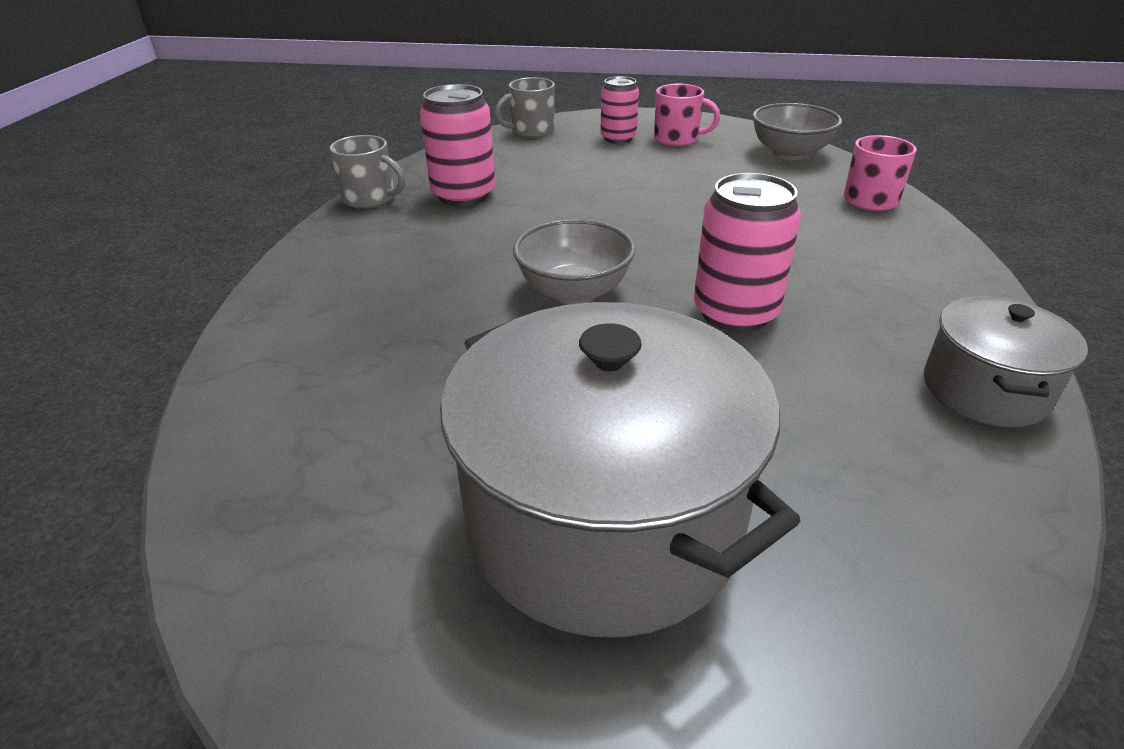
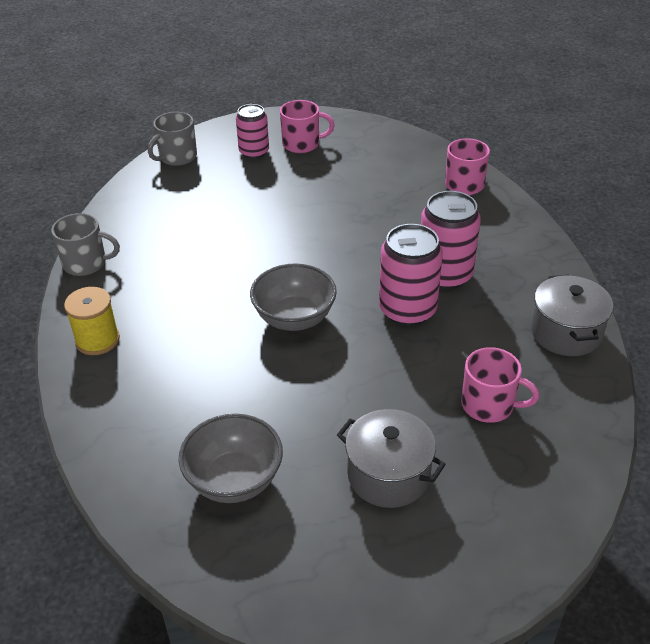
camera: 20 degrees left, 5 degrees up
(325, 267) = (97, 340): none -> yellow spool
(463, 195) = (161, 243): pink can -> pink can (444, 275)
(603, 521) = (388, 475): grey pot -> grey pot, size x0.52
(789, 153) = (393, 145): grey bowl -> grey bowl (234, 480)
(817, 461) = (489, 405): none -> pink mug

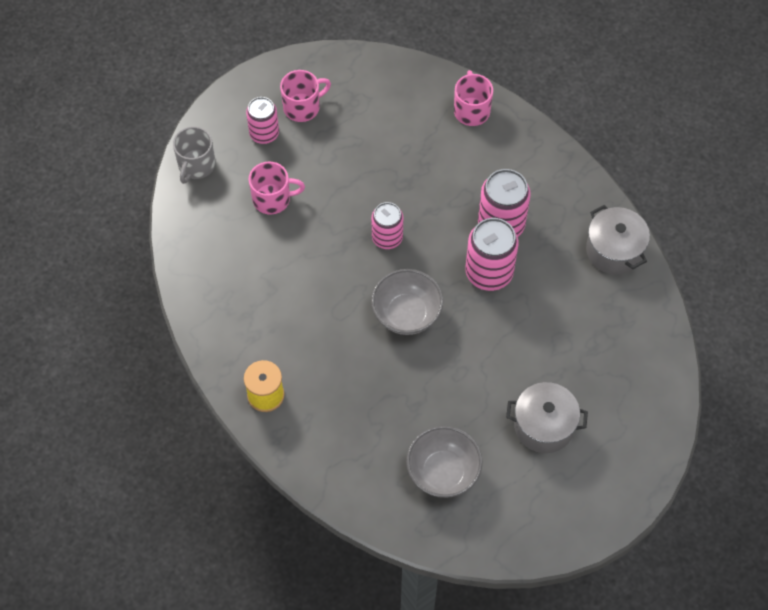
camera: 25 degrees left, 20 degrees up
(86, 263) = (201, 322): grey mug -> none
(316, 252) = (387, 238): none -> pink can
(489, 405) = (585, 340): pink mug -> pink mug (272, 199)

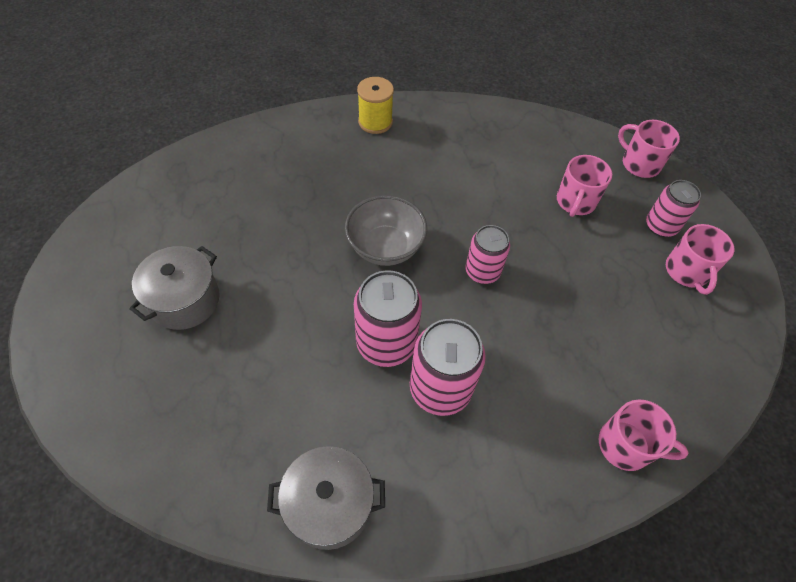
camera: 115 degrees right, 5 degrees down
(196, 165) = (639, 164): grey mug -> pink mug
(443, 472) = (212, 201): grey bowl -> none

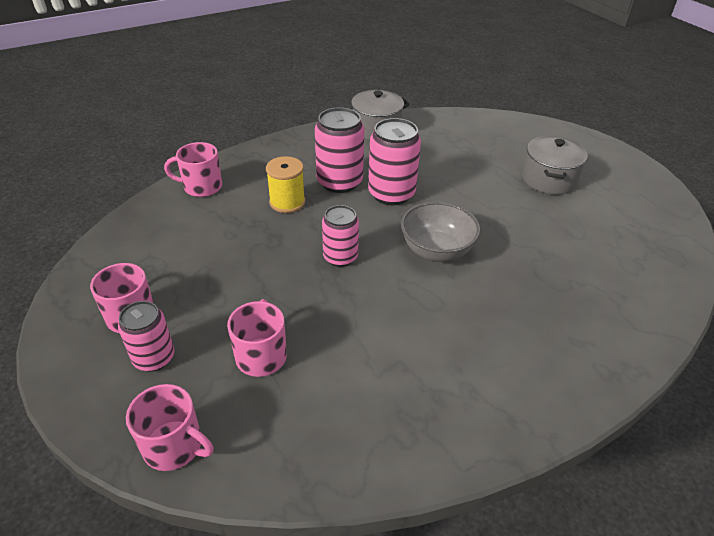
camera: 160 degrees right, 15 degrees down
(375, 122) = (554, 382): yellow spool -> yellow spool (287, 202)

